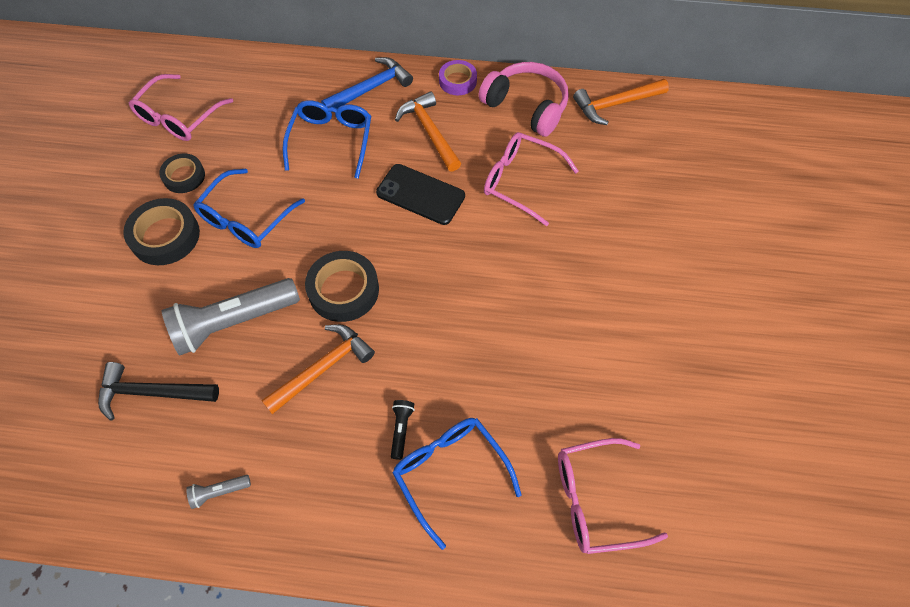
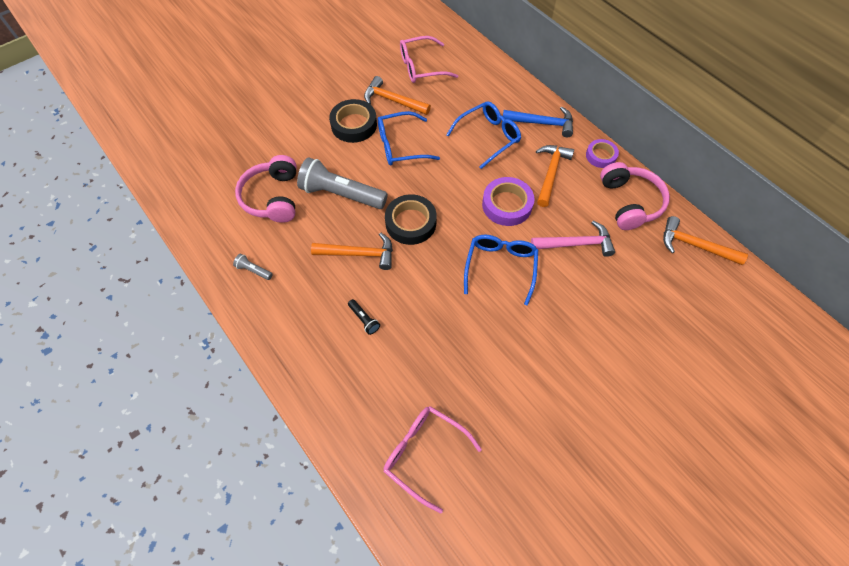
camera: 45 degrees right, 0 degrees up
(152, 392) = (273, 197): black hammer -> pink headphones
(184, 176) = (393, 100): black tape -> orange hammer
(401, 429) = (364, 319): black flashlight -> black flashlight turned 90 degrees clockwise
(420, 194) = (507, 205): black phone -> purple tape
(450, 473) = (364, 364): blue glasses -> blue glasses (500, 267)
(521, 181) = (576, 244): pink glasses -> pink hammer

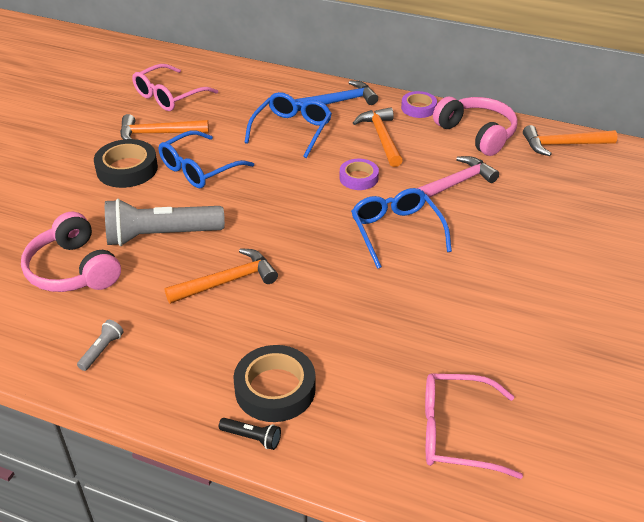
camera: 30 degrees left, 20 degrees down
(253, 270) = (102, 350): grey flashlight -> grey flashlight turned 120 degrees clockwise
(364, 319) = (283, 339): black flashlight -> black flashlight (252, 438)
(410, 223) = (266, 231): black tape -> black tape (275, 389)
(507, 205) = (358, 178): purple tape -> purple tape, size x0.64

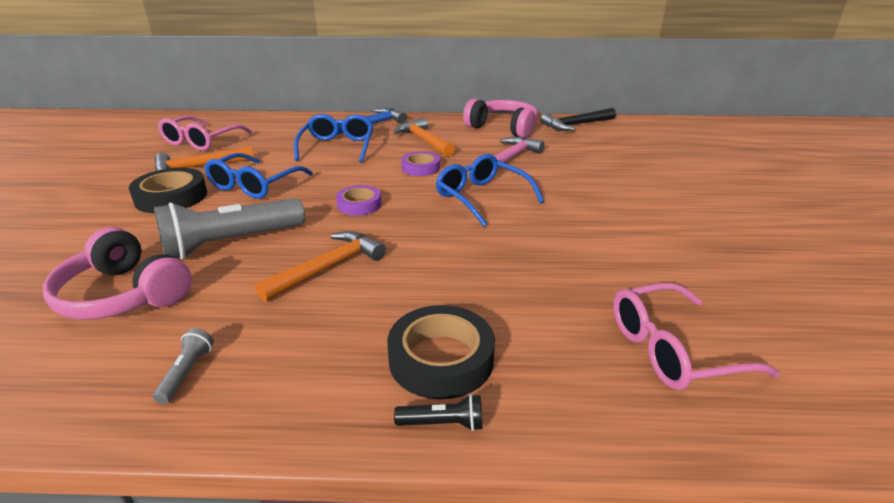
camera: 20 degrees left, 10 degrees down
(418, 108) = (443, 120): purple tape -> purple tape (359, 205)
(563, 145) = (576, 125): orange hammer -> black hammer

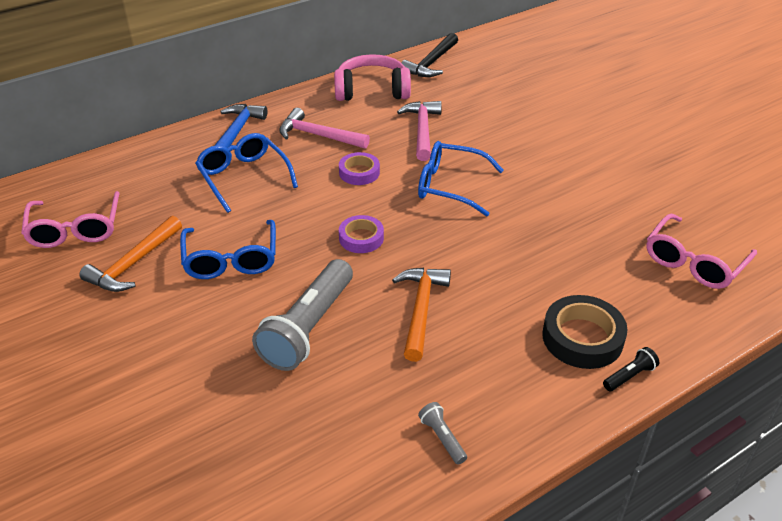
camera: 35 degrees left, 10 degrees up
(124, 295) = (295, 416): pink headphones -> none
(171, 197) = (167, 310): black tape -> none
(424, 140) = (318, 135): orange hammer -> pink hammer

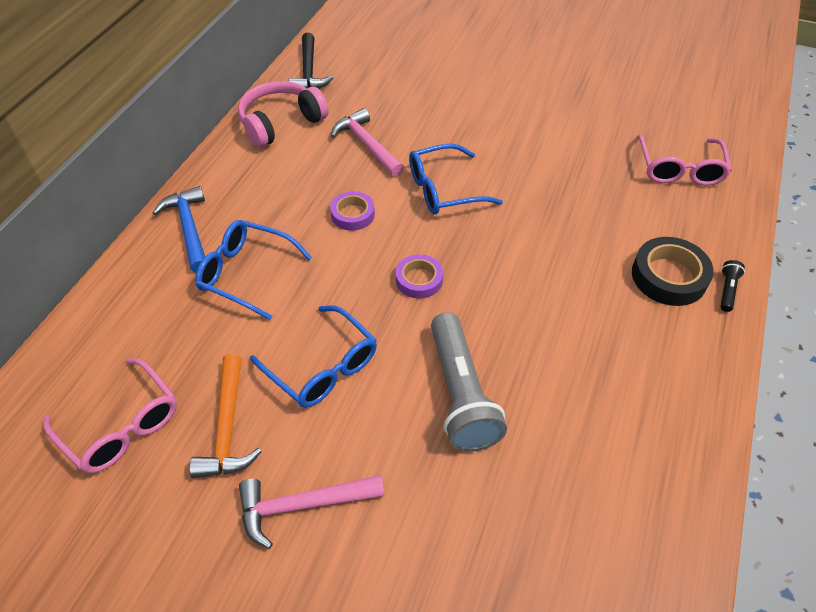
camera: 35 degrees left, 10 degrees up
(318, 135) = (276, 193): pink hammer -> pink hammer (303, 505)
(421, 310) = (533, 321): orange hammer -> none
(442, 438) = (658, 426): grey flashlight -> none

